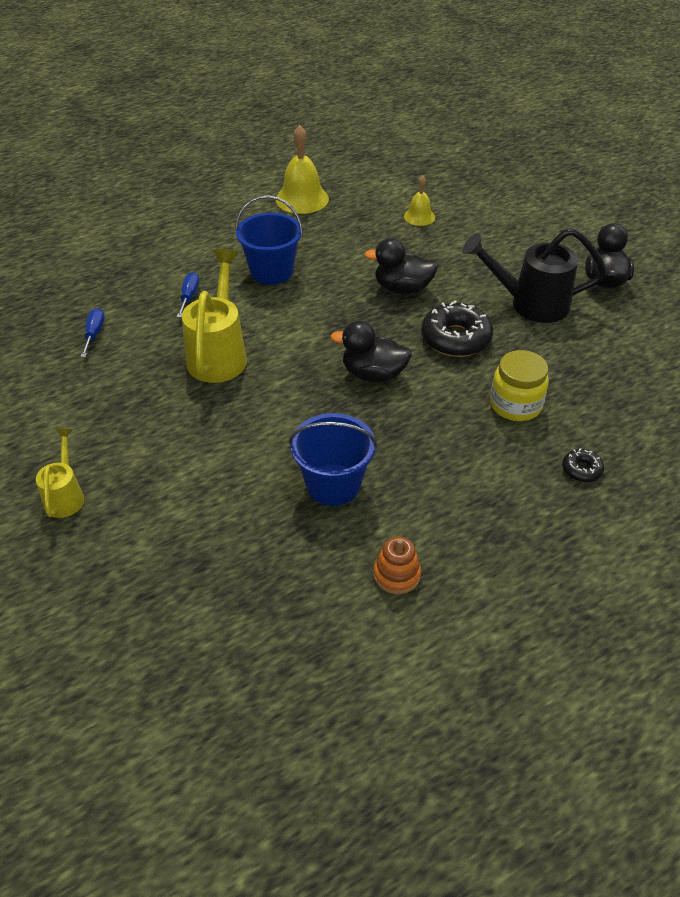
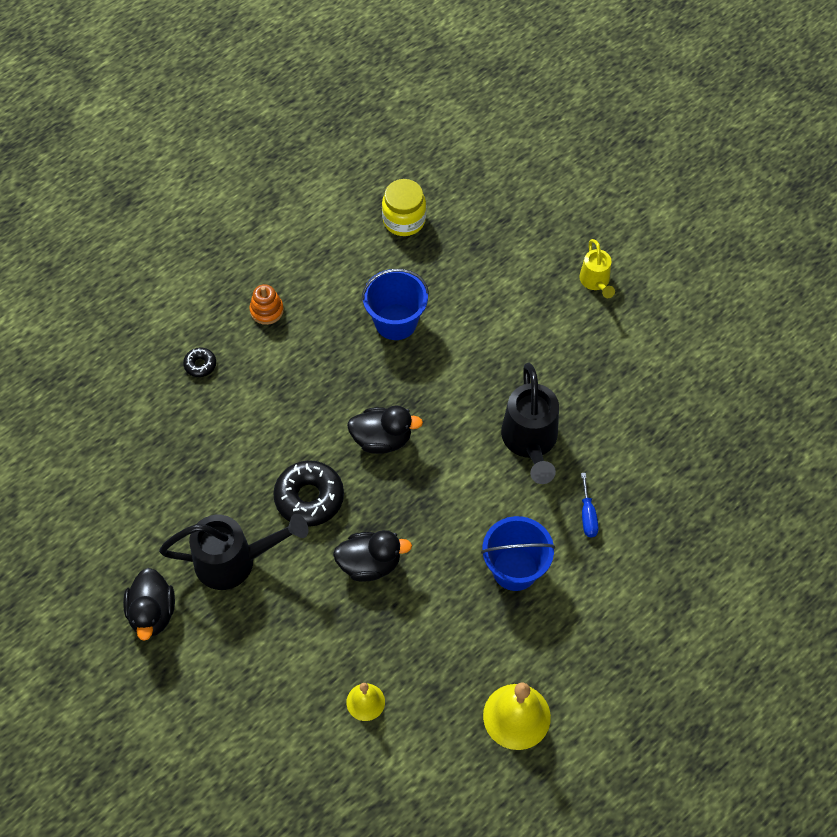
camera: 170 degrees right, 15 degrees up
(94, 334) = (657, 449): blue screwdriver -> none
(219, 354) = (530, 442): yellow watering can -> black watering can
(396, 575) = (337, 259): orange stacking toy -> orange stacking toy (267, 310)
(515, 405) = (252, 424): yellow jar -> yellow jar (404, 220)

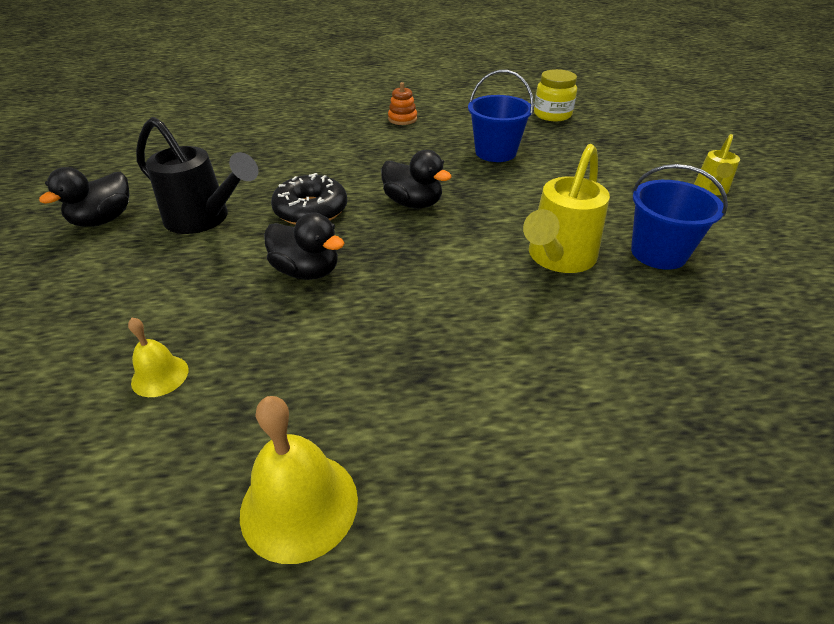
camera: 35 degrees right, 20 degrees down
(200, 365) = (325, 125): black donut -> none
(515, 569) = (449, 346): blue bucket -> blue bucket (658, 253)
(530, 442) = (558, 258): black watering can -> yellow watering can
(587, 515) = (581, 342): blue screwdriver -> none

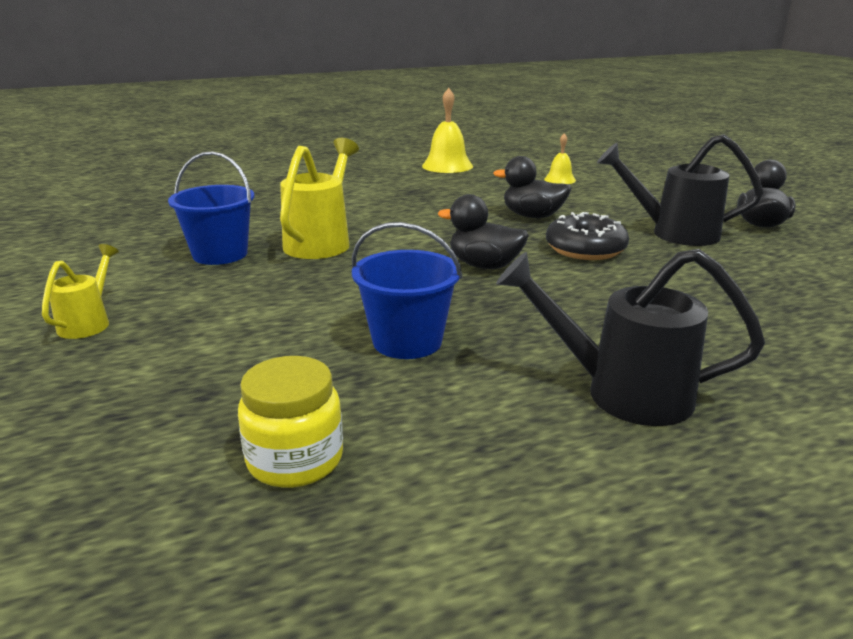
camera: 165 degrees right, 15 degrees down
(402, 119) = (621, 393): orange stacking toy -> black watering can

